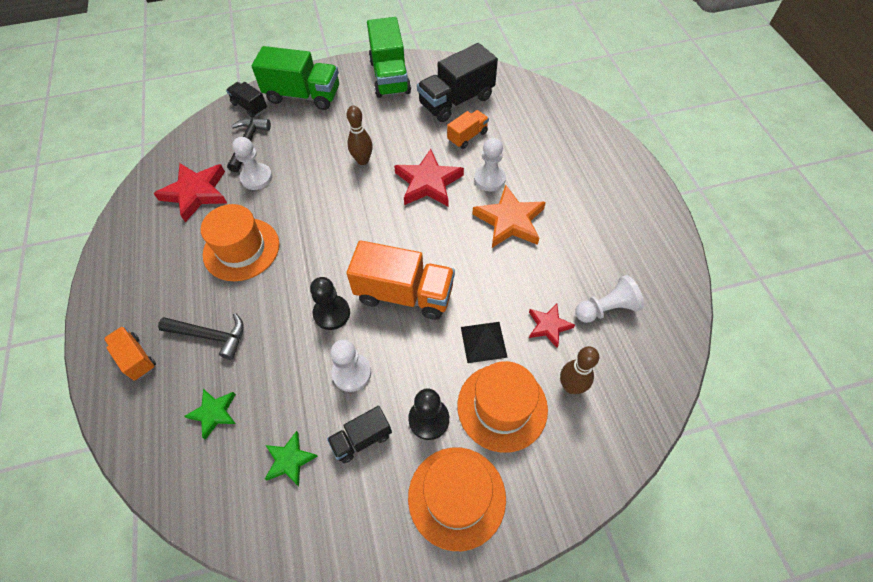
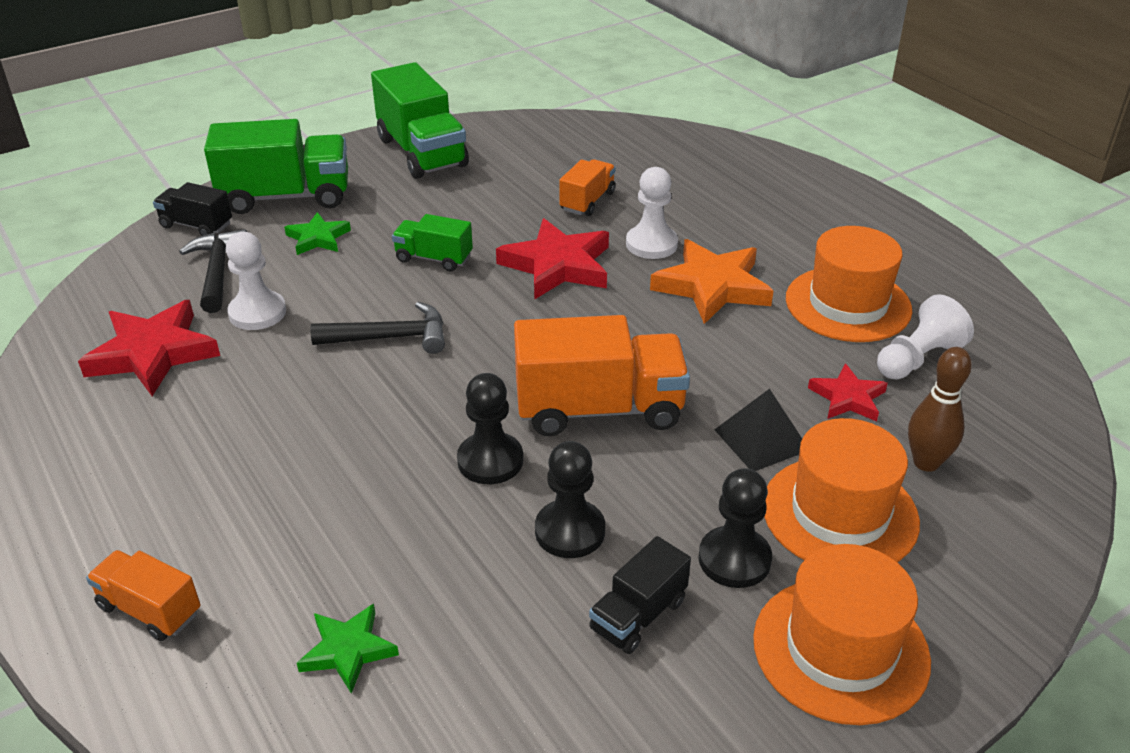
camera: 20 degrees left, 20 degrees down
(211, 336) = (284, 542): black hammer -> black hammer (391, 338)
(241, 249) = (279, 411): orange hat -> orange hat (848, 304)
(290, 460) = (527, 680): green star -> green star (318, 238)
(352, 373) = (570, 531): white pawn -> black pawn
(363, 160) = (434, 258): brown bowling pin -> green truck
(456, 101) = (545, 164): black truck -> none

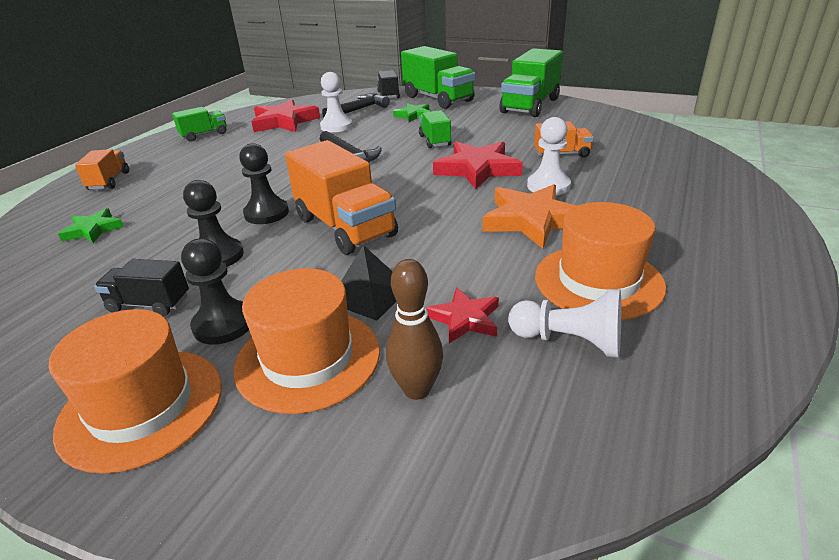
camera: 60 degrees right, 5 degrees down
(78, 454) = (204, 135): none -> green truck

